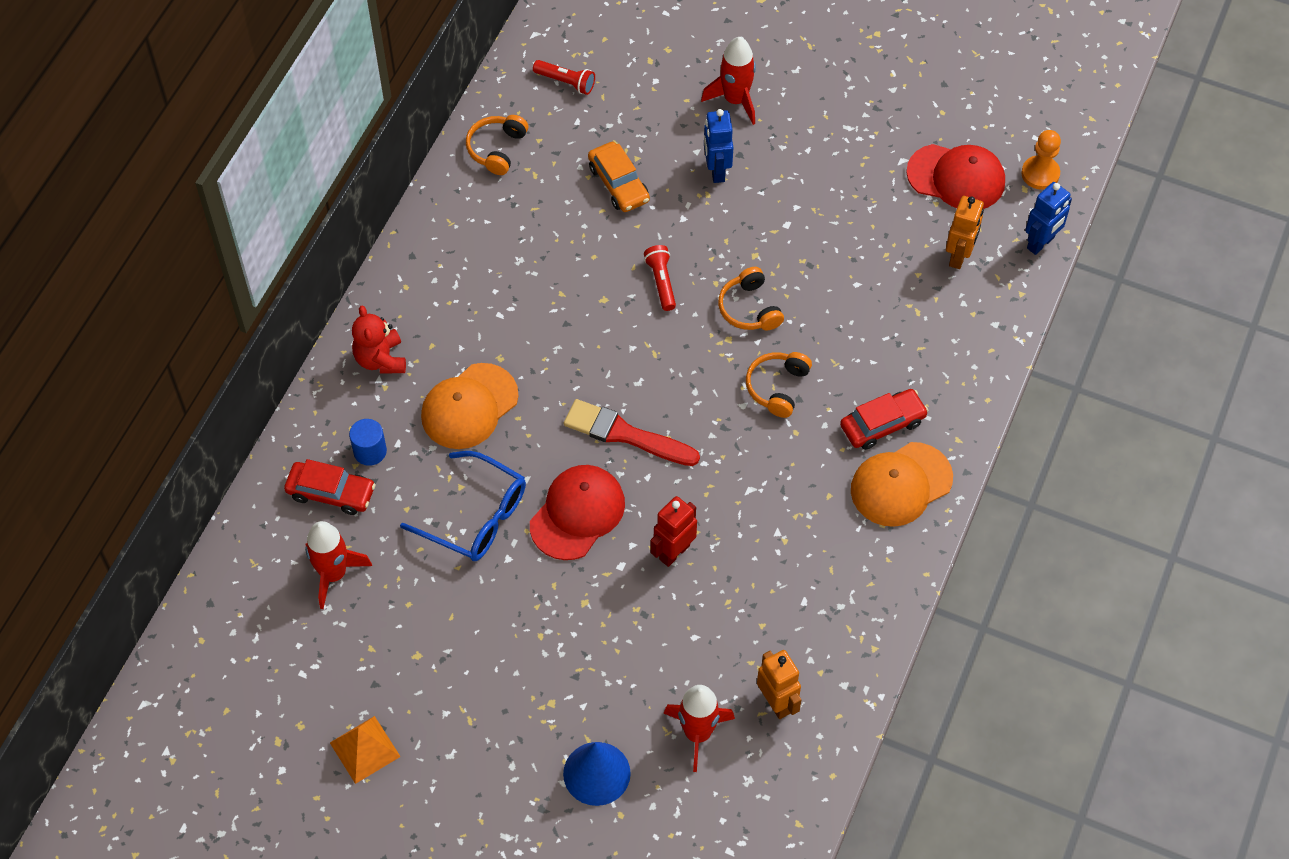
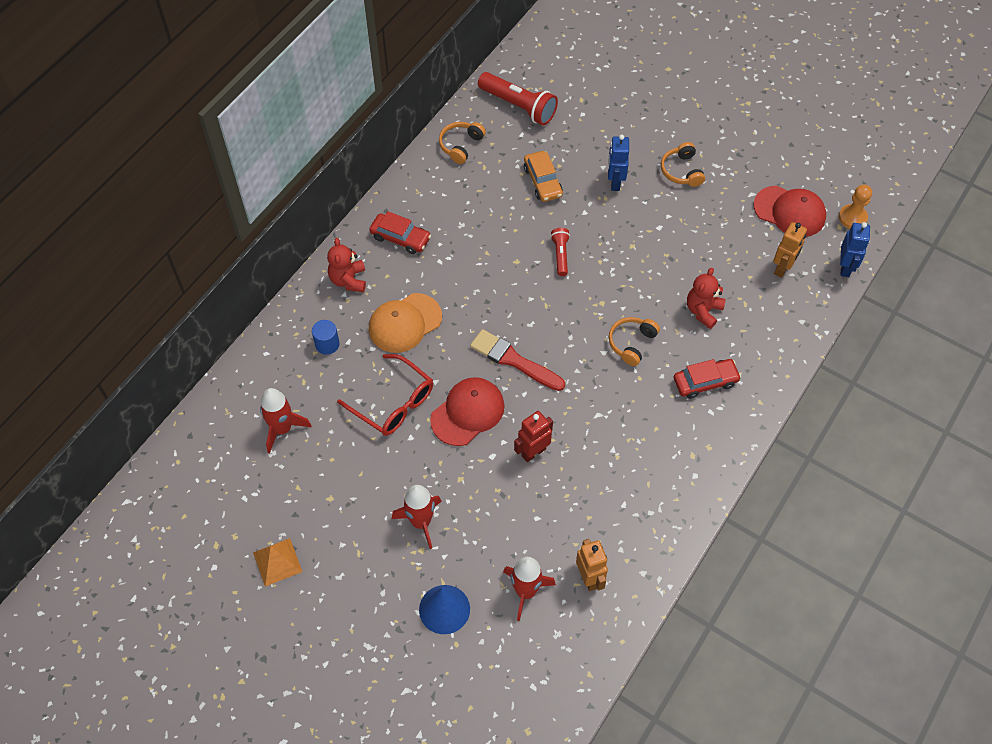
camera: 10 degrees right, 0 degrees up
(331, 492) = (293, 369): red car -> red car (400, 238)
(475, 516) = (393, 403): blue glasses -> red glasses
(566, 82) = (518, 106): red flashlight -> red flashlight, size x1.84
(735, 100) = (637, 135): red rocket -> red rocket (421, 522)
(749, 308) = (621, 283): orange headphones -> orange headphones (681, 171)
(864, 330) = (703, 311): none -> red teddy bear
(901, 484) = (711, 428): orange cap -> none
(1041, 243) = (845, 267): blue robot -> blue robot turned 45 degrees counterclockwise

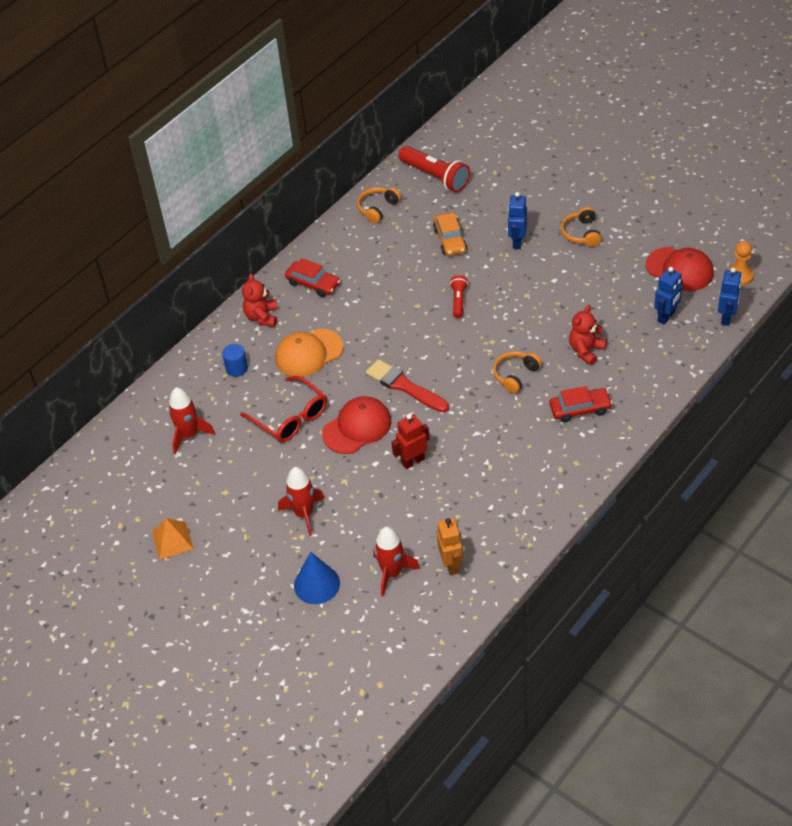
camera: 10 degrees right, 10 degrees down
(782, 268) = (666, 316): orange robot -> blue robot

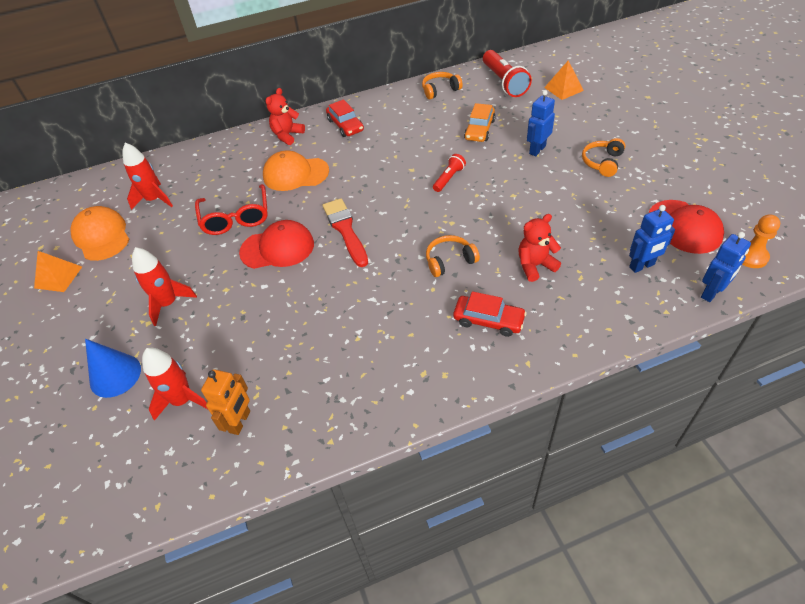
camera: 30 degrees right, 0 degrees up
(173, 489) = (102, 236): none -> orange cap
(237, 368) = (234, 165): blue cylinder -> none
(413, 461) = (295, 299): red robot -> none
(498, 165) = (563, 89): none -> orange pyramid

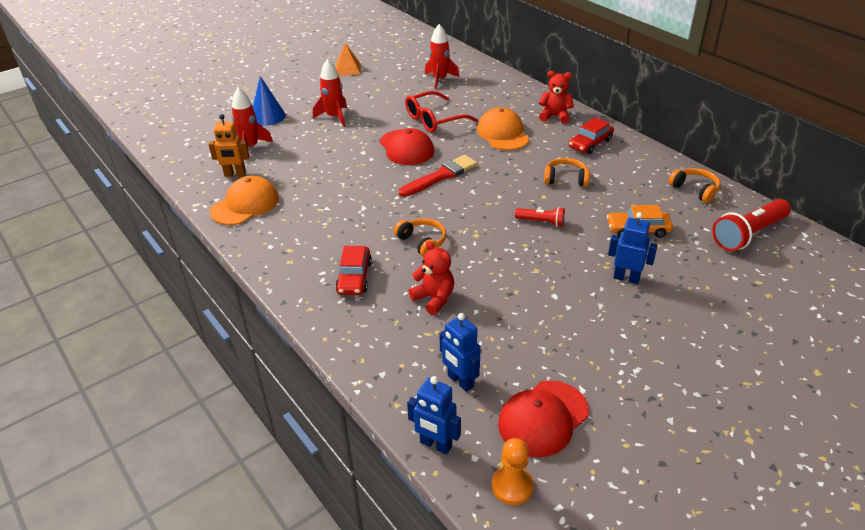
camera: 70 degrees right, 10 degrees down
(102, 236) = (392, 71): orange cap -> orange cap (245, 205)
(563, 89) = (772, 287): orange pyramid -> none
(602, 162) = (633, 335): orange headphones -> orange headphones (565, 179)

